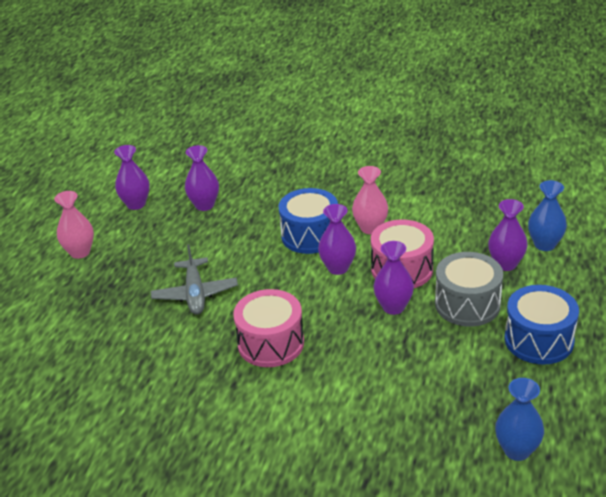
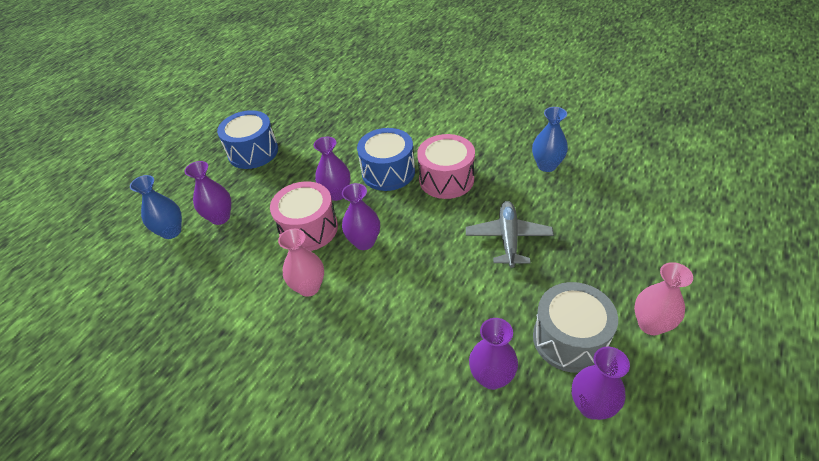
camera: 165 degrees left, 10 degrees up
(310, 235) = (375, 291): blue drum -> blue drum (388, 172)
(467, 304) = (279, 186): grey drum -> grey drum (569, 339)
(517, 450) = (319, 96): blue vase -> blue vase (546, 165)

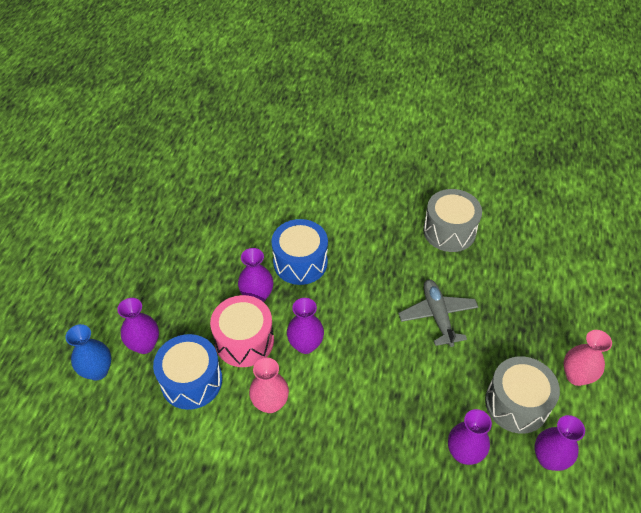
camera: 20 degrees left, 5 degrees up
(253, 152) = (146, 260): blue drum -> blue drum (191, 381)
(446, 179) = (360, 261): pink drum -> none
(546, 165) = (449, 231): blue vase -> grey drum

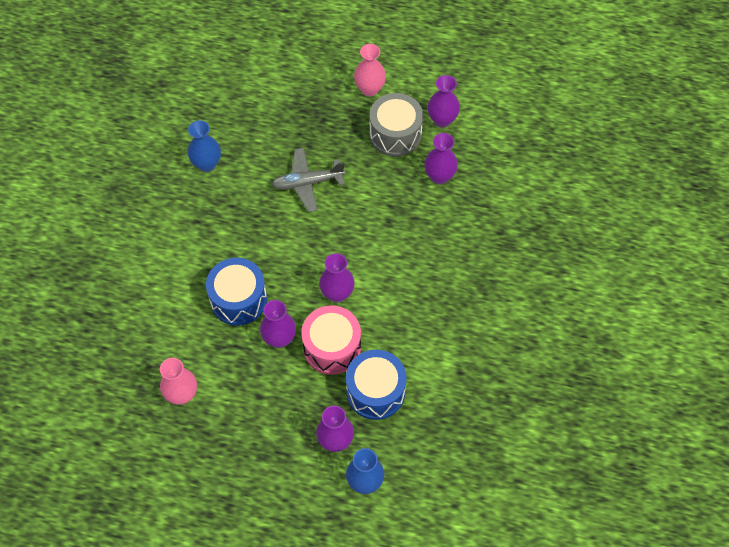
camera: 90 degrees left, 10 degrees up
(270, 403) = (397, 321): pink vase -> pink vase (182, 394)
(449, 231) = (207, 164): grey drum -> blue vase

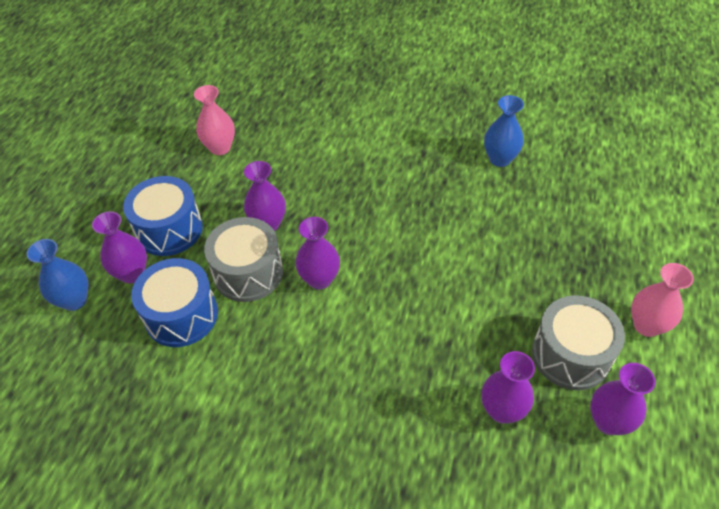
camera: 95 degrees right, 10 degrees down
(238, 299) = (322, 189): blue drum -> blue drum (169, 229)
(307, 183) = (480, 252): grey plane -> none
(332, 347) = (248, 272): pink drum -> grey drum

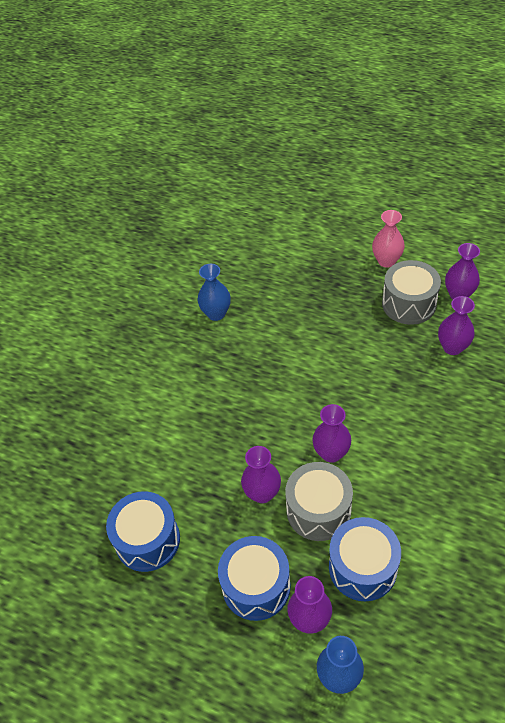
camera: 80 degrees left, 0 degrees up
(220, 148) = (147, 540): pink vase -> blue drum

